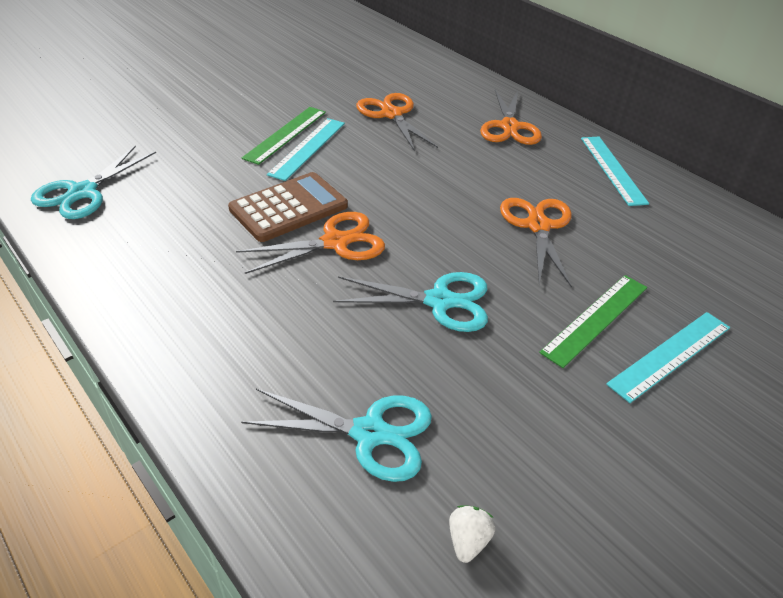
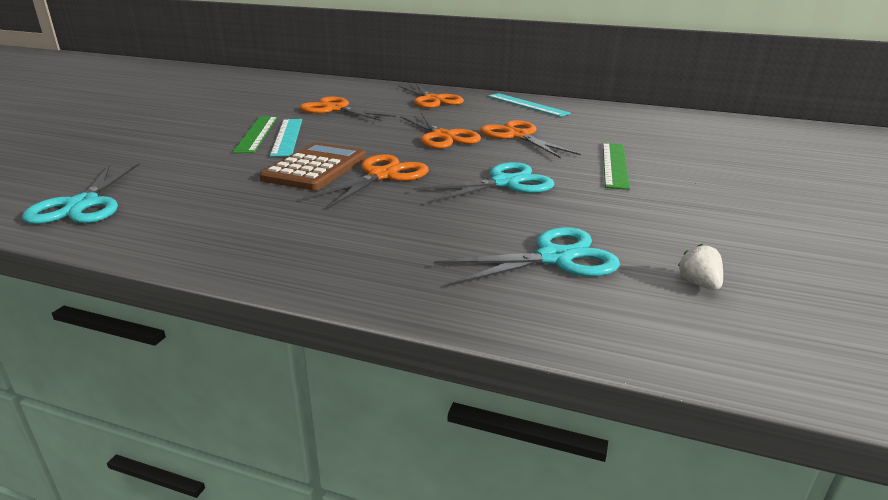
camera: 30 degrees left, 15 degrees down
(455, 199) = (443, 136): none -> orange scissors
(670, 355) = (678, 167): turquoise ruler -> none

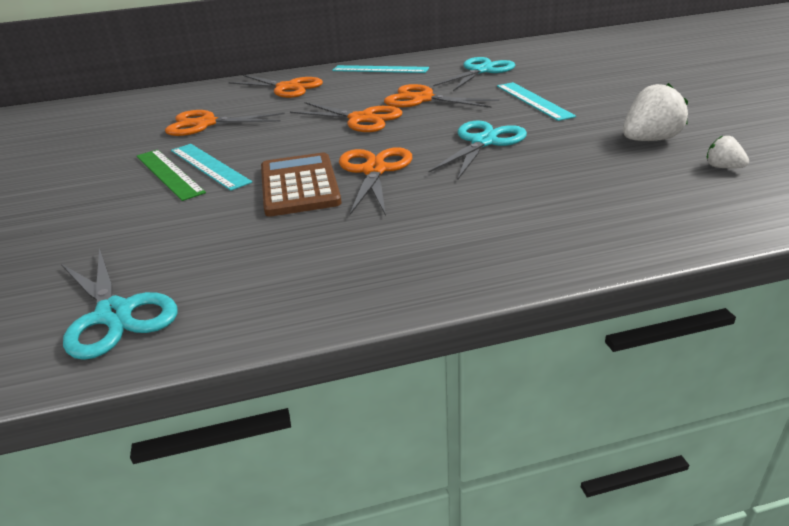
camera: 30 degrees left, 5 degrees up
(554, 258) = (617, 186): turquoise scissors -> turquoise scissors (481, 71)
(615, 164) = (533, 100): green ruler -> turquoise ruler
(666, 232) = (649, 140): none -> white strawberry

